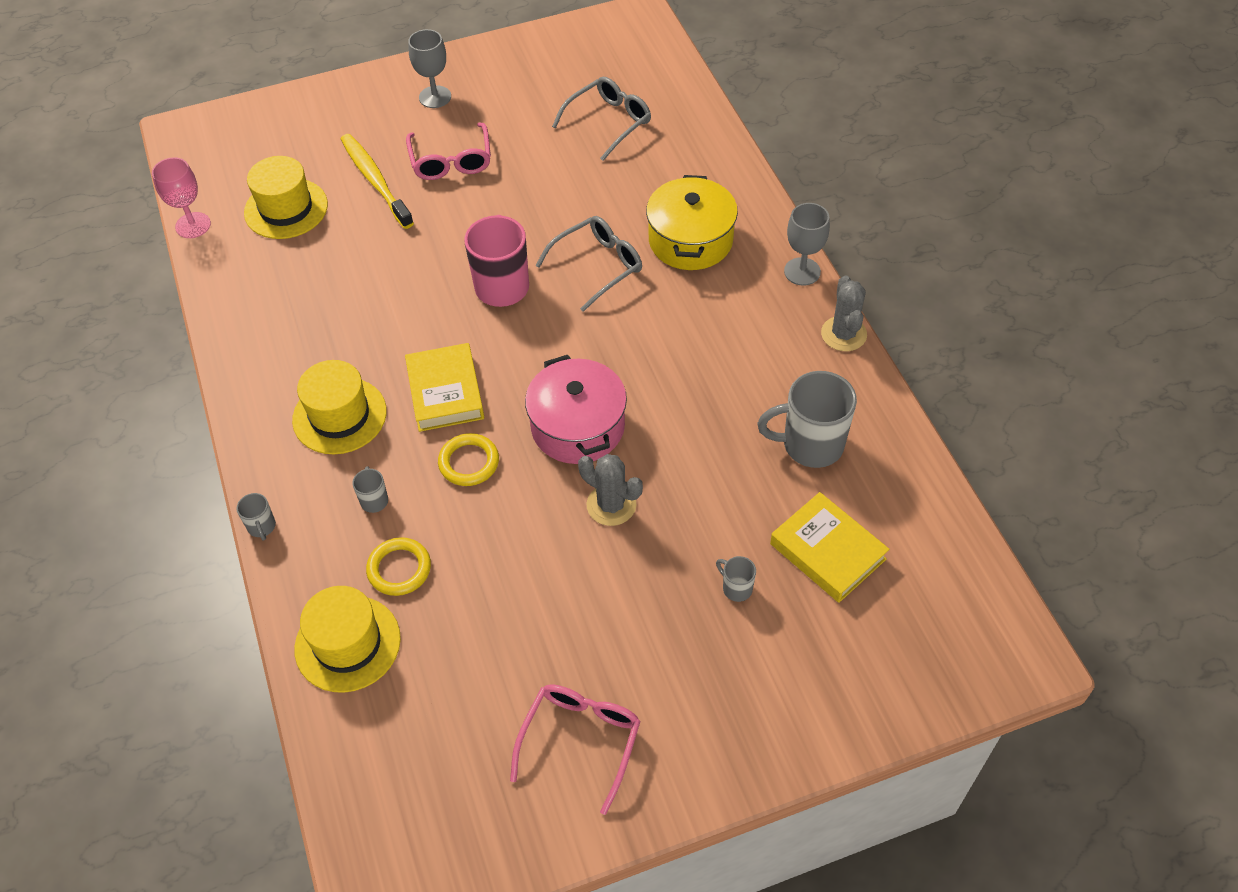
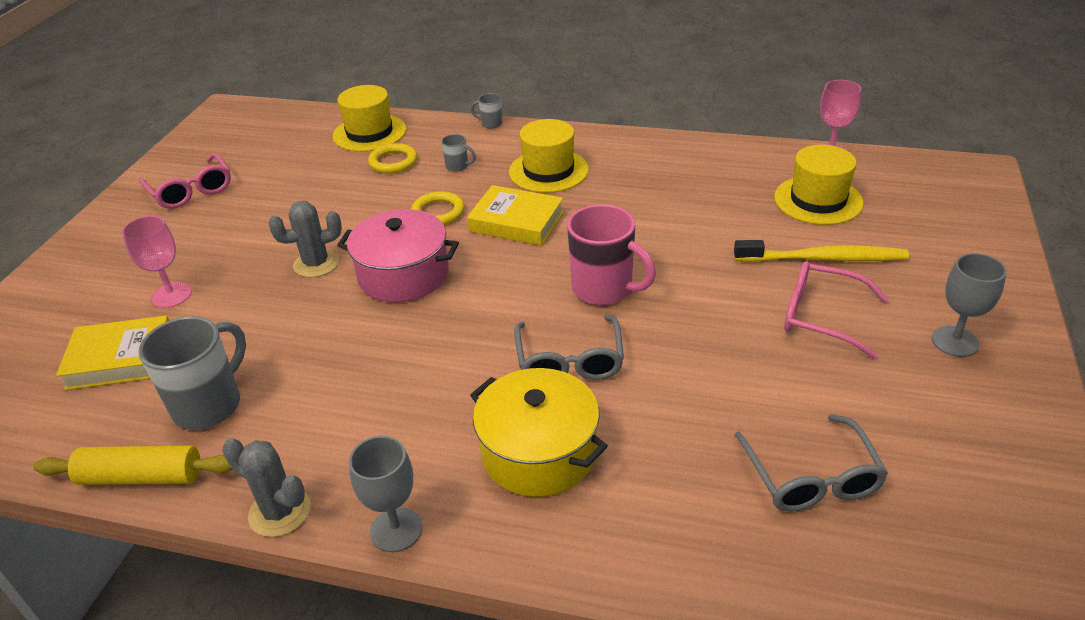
camera: 125 degrees right, 15 degrees down
(736, 588) = (171, 295): grey mug -> pink goblet
(893, 430) = (141, 476): none -> yellow rolling pin

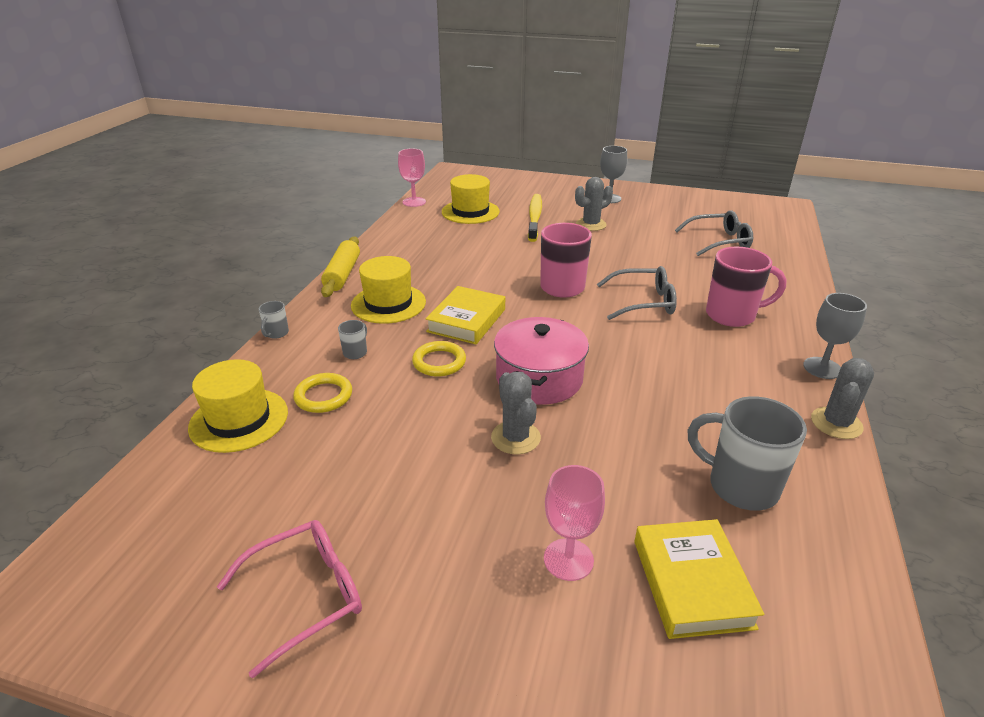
camera: 90 degrees left, 5 degrees down
(141, 476) = (845, 518): yellow rolling pin -> yellow rolling pin (342, 274)
(539, 452) = (732, 315): yellow pot -> pink mug
(821, 316) = (591, 224): pink glasses -> grey cactus

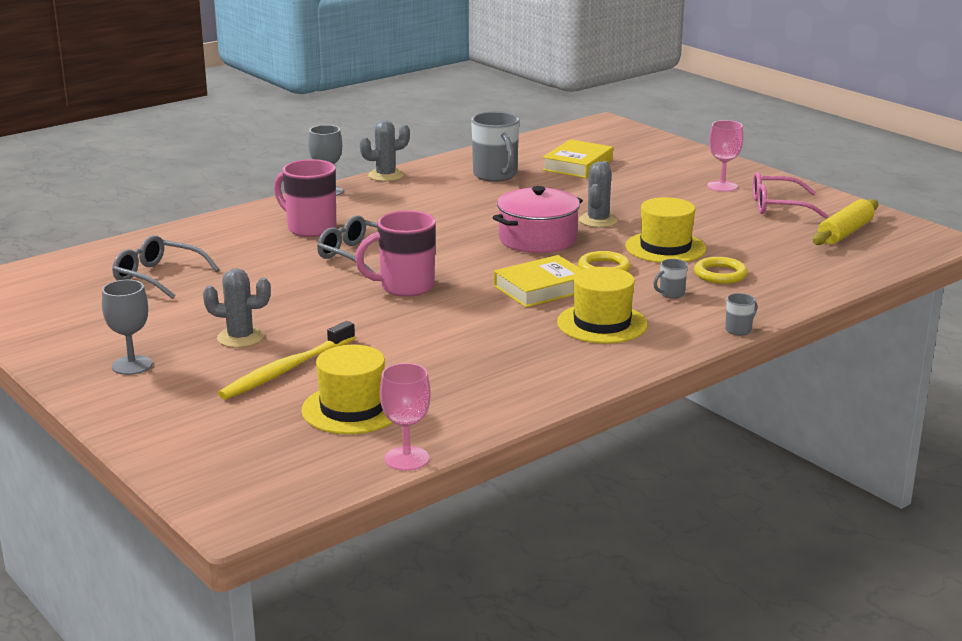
camera: 145 degrees left, 10 degrees down
(239, 420) = (797, 279): yellow hat -> yellow hat (665, 248)
(342, 274) = (625, 370): yellow rolling pin -> yellow rolling pin (845, 233)
(568, 559) = (628, 182): pink goblet -> pink goblet (722, 186)

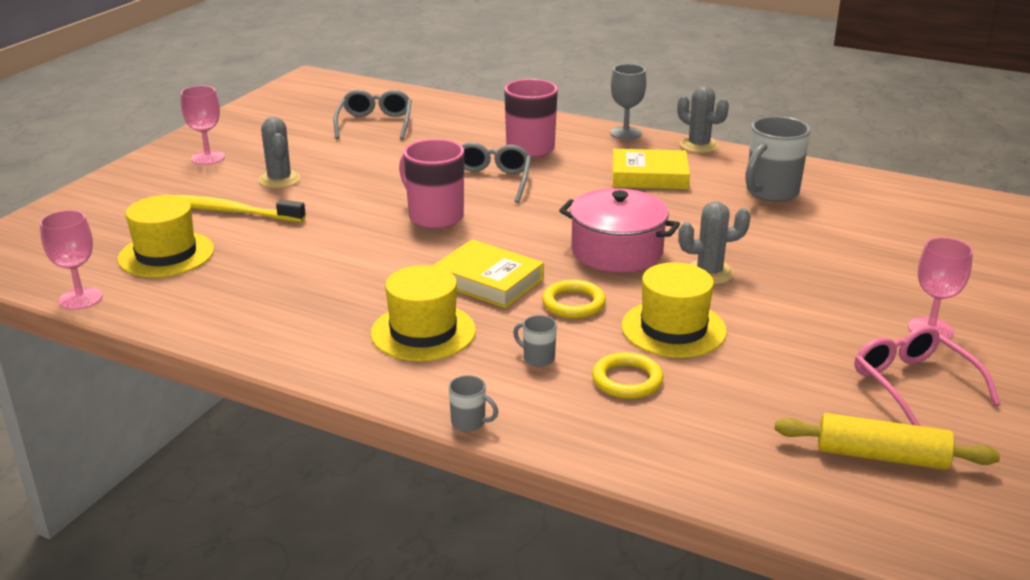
camera: 65 degrees right, 5 degrees up
(132, 365) = (208, 158): grey goblet -> pink goblet
(577, 165) = (868, 226): yellow book -> yellow book (649, 176)

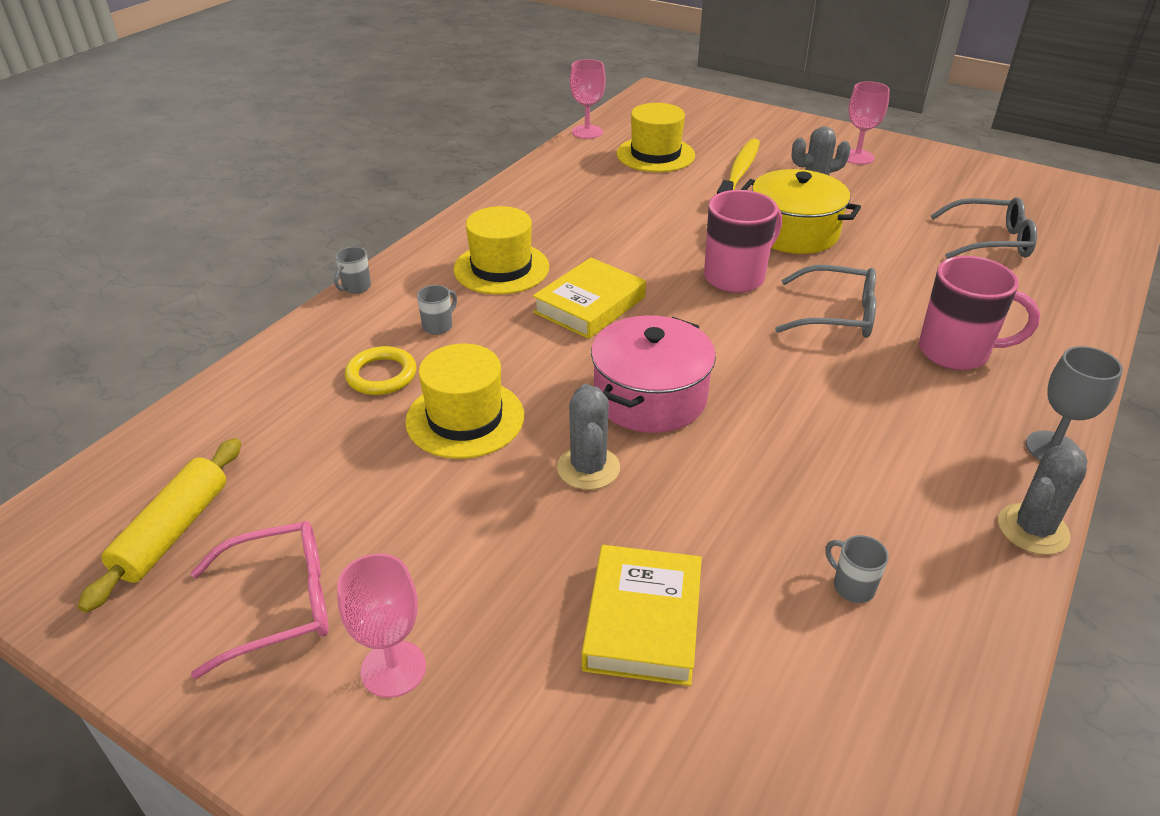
camera: 95 degrees right, 10 degrees up
(355, 191) = (793, 232): none -> yellow pot
(573, 303) = (533, 355): yellow ring -> none
(649, 176) = (887, 453): yellow book -> yellow book (643, 621)
(771, 192) = (852, 586): grey mug -> grey mug, size x0.46

